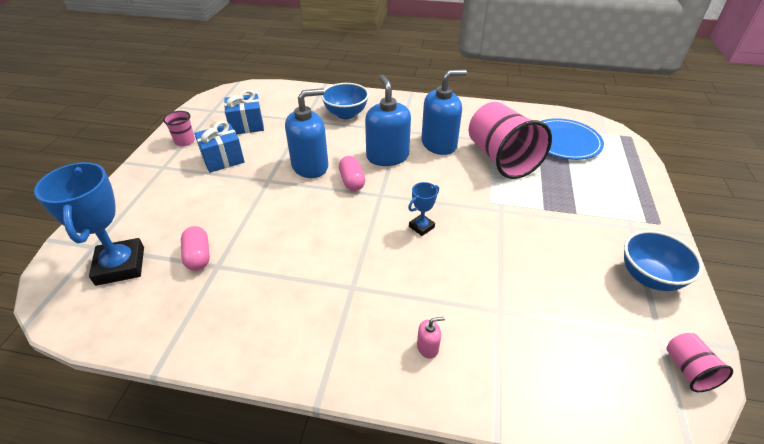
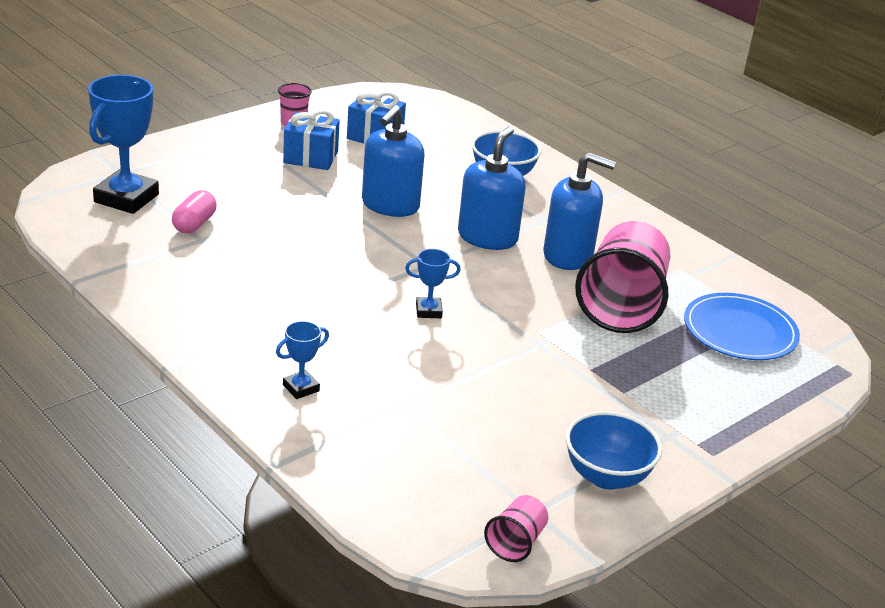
camera: 35 degrees right, 10 degrees down
(310, 166) = (390, 205): blue soap dispenser -> blue soap dispenser turned 105 degrees clockwise
(352, 181) = (414, 239): pink capsule -> none
(428, 347) = (301, 388): pink soap dispenser -> blue trophy

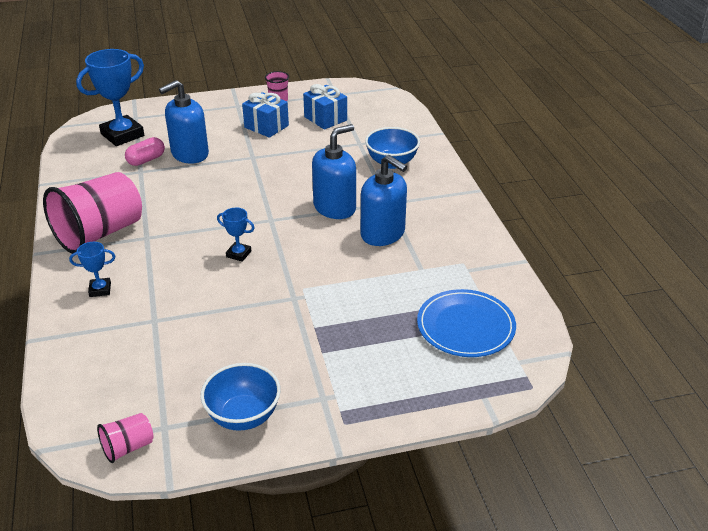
camera: 30 degrees right, 5 degrees up
(390, 205) = (287, 170): blue soap dispenser -> blue soap dispenser (189, 154)
(622, 305) = (387, 282): pink cup -> pink cup (100, 234)

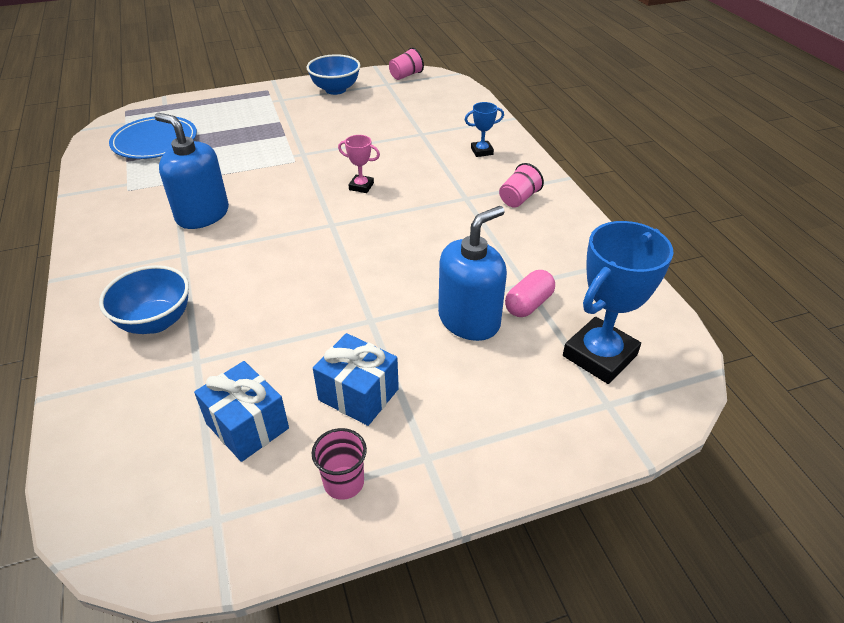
camera: 175 degrees right, 5 degrees up
(100, 234) = (518, 199): pink cup -> pink cup, size x0.45
(238, 254) = (361, 186): blue trophy -> pink trophy
(335, 207) = (253, 243): blue soap dispenser -> none

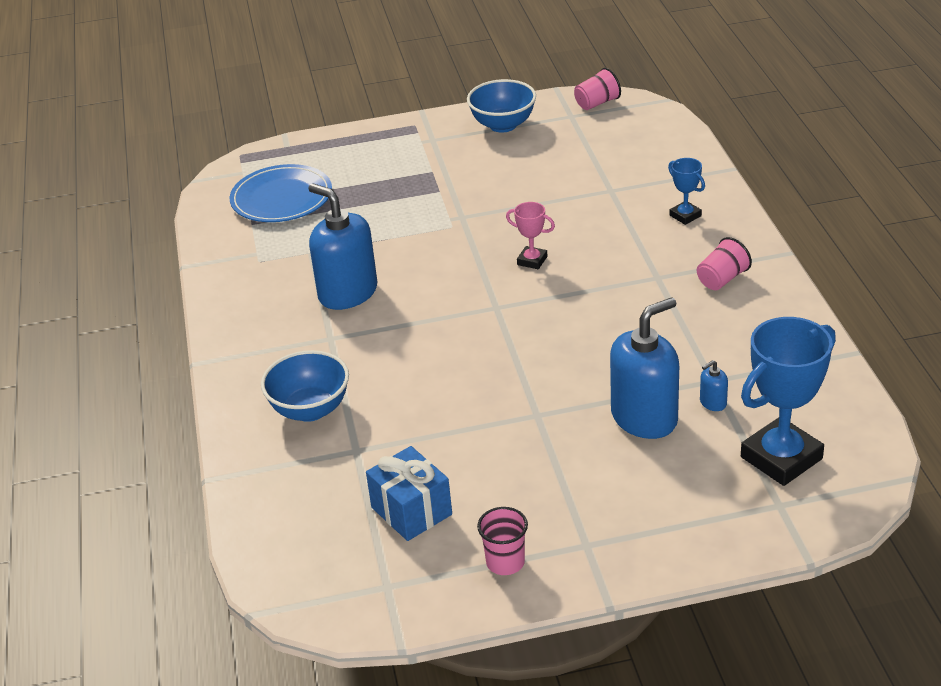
camera: 10 degrees right, 5 degrees down
(358, 394) = (521, 486): blue gift -> none
(482, 151) = (685, 216): blue trophy -> blue trophy turned 60 degrees clockwise
(528, 304) = (713, 403): pink capsule -> blue soap dispenser

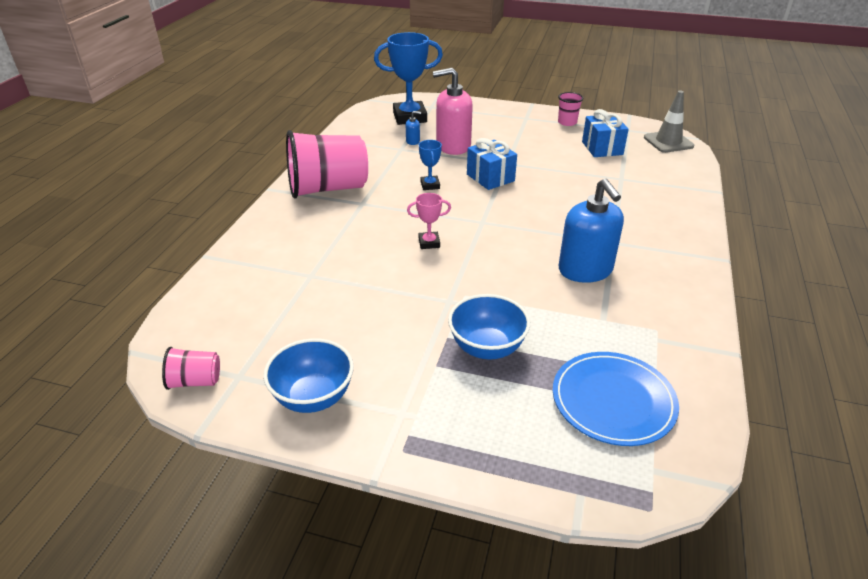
camera: 155 degrees left, 0 degrees up
(304, 577) = (668, 142): none -> grey traffic cone
(310, 409) = (643, 205): blue bowl -> blue bowl (487, 348)
(532, 261) = (429, 243): pink trophy -> pink trophy turned 60 degrees counterclockwise
(539, 377) = (490, 178): none -> blue gift
(644, 417) = (453, 146): blue soap dispenser -> pink soap dispenser
(685, 216) = (290, 234): blue trophy -> blue trophy (430, 185)
(722, 279) = (328, 189): pink cup -> pink cup, size x2.24

